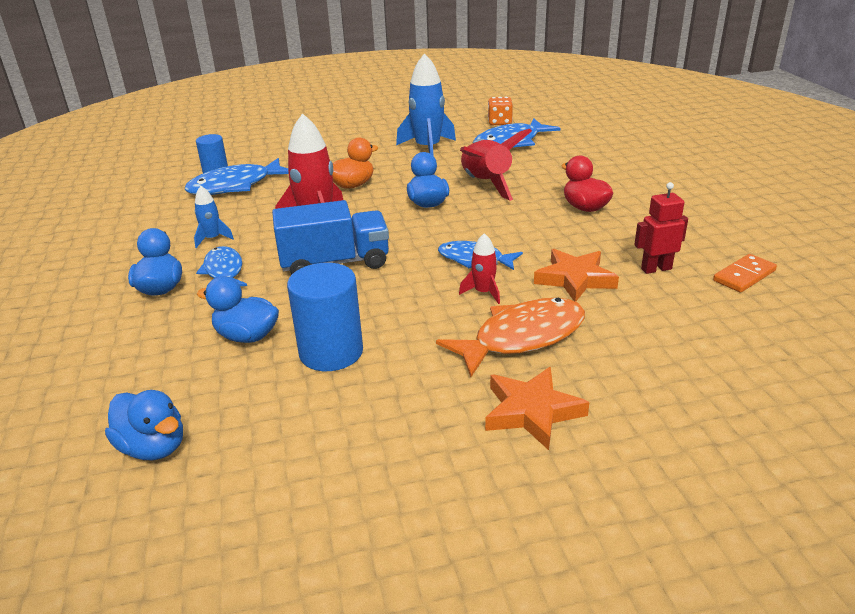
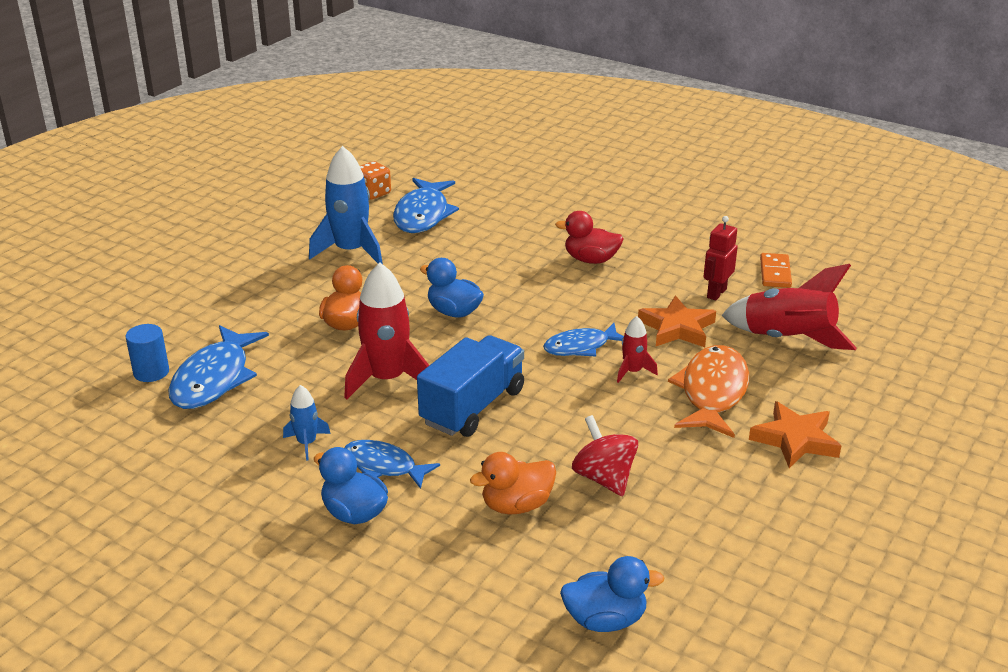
camera: 45 degrees left, 0 degrees up
(247, 336) = (516, 505): blue duck -> orange duck
(331, 352) = (604, 478): blue cylinder -> red spinning top
(485, 184) = (473, 270): red rocket -> red rocket (786, 339)

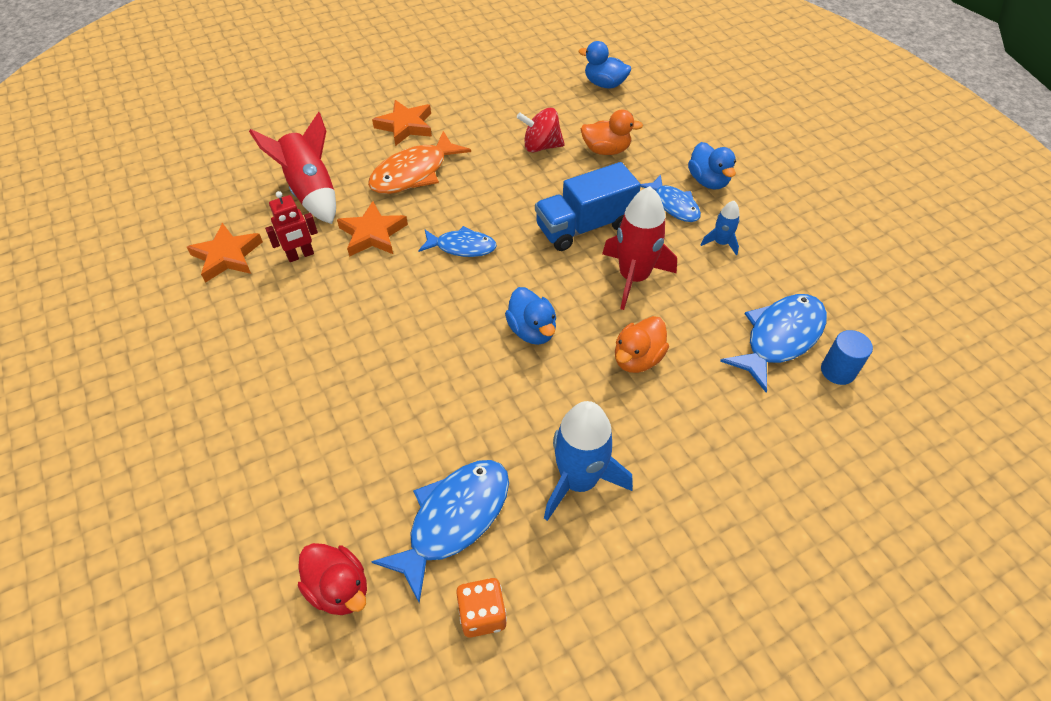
camera: 150 degrees left, 20 degrees up
(591, 260) = (353, 345): red duck -> red duck (339, 588)
(604, 478) = (541, 146): red spinning top -> red spinning top turned 90 degrees clockwise
(632, 372) = (447, 210): red rocket -> none
(775, 273) = (227, 256): orange domino -> orange star

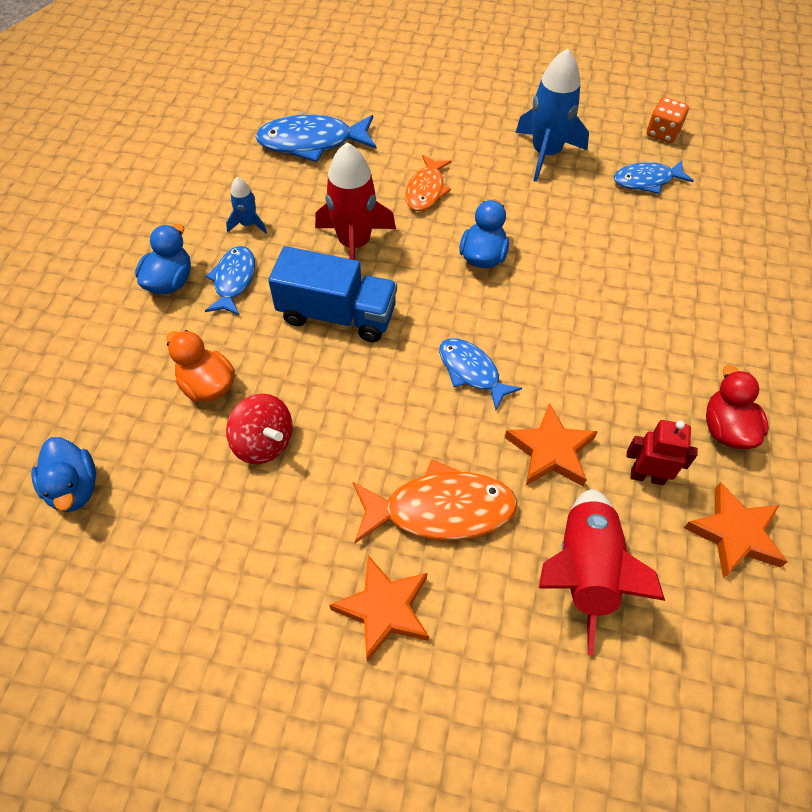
camera: 140 degrees left, 5 degrees up
(339, 588) = (746, 189): red duck -> red duck (726, 429)
(454, 519) = (646, 180): blue fish -> blue fish, size x0.64
(637, 358) = (426, 190): orange duck -> orange fish
(838, 371) = (306, 106): blue cylinder -> none

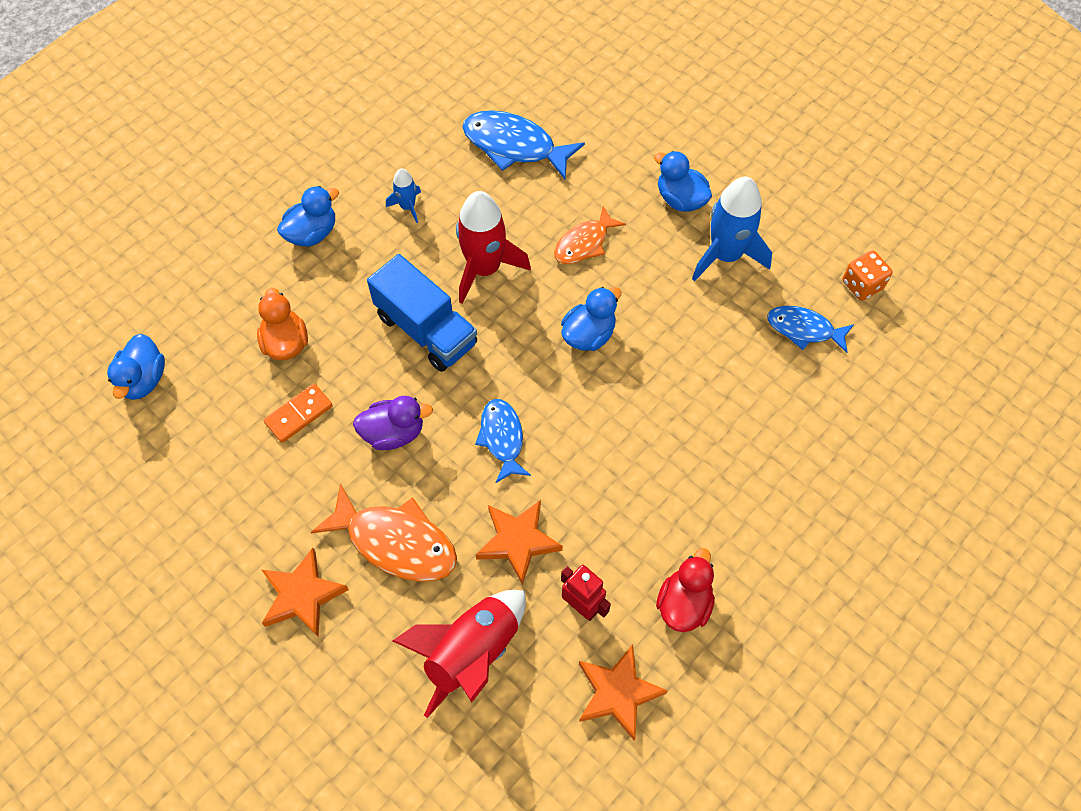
camera: 30 degrees right, 5 degrees up
(234, 280) = (363, 256): blue fish -> none
(264, 442) = (299, 414): red spinning top -> orange domino
(369, 414) = (394, 433): none -> purple duck
(479, 129) = (680, 199): none -> blue duck

